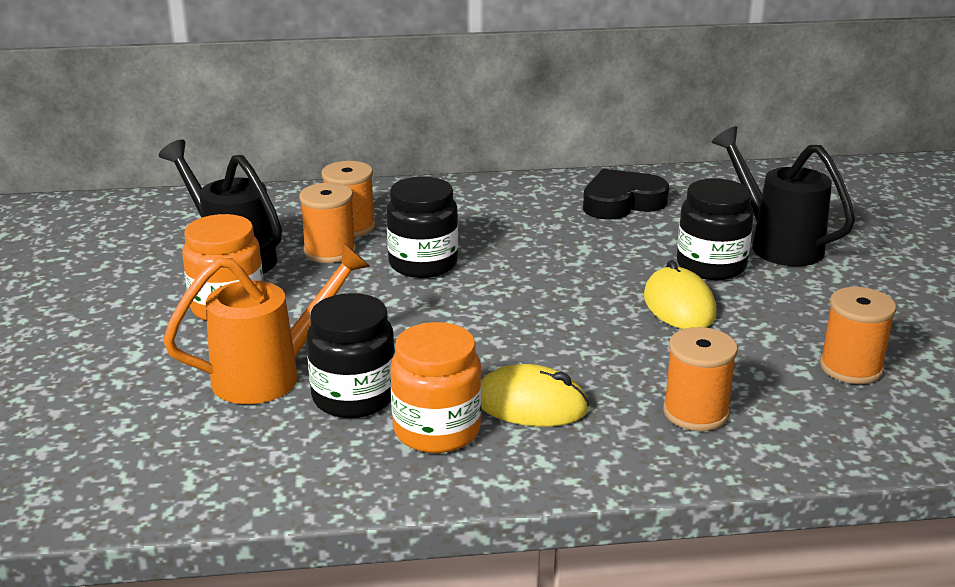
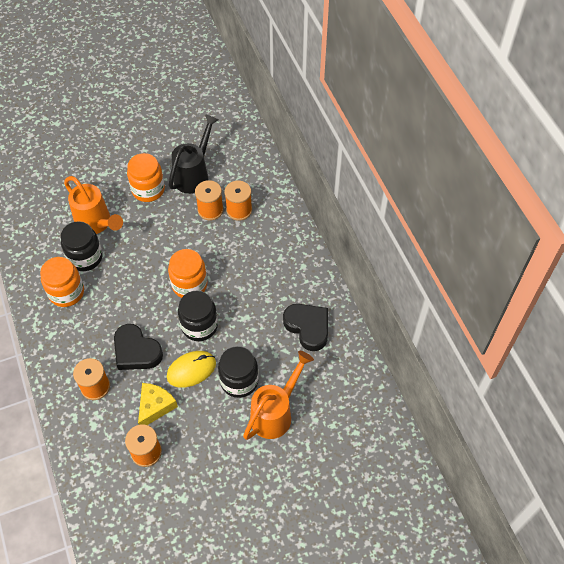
camera: 75 degrees right, 30 degrees up
(423, 264) = (207, 251): black jar -> black jar (199, 326)
(490, 288) = (189, 285): none -> orange jar
(531, 404) = (91, 322): yellow mouse -> none
(621, 357) = (136, 351): none -> black heart
(751, 349) = (155, 406): none -> yellow cheese
(776, 244) = (276, 413): black watering can -> orange watering can

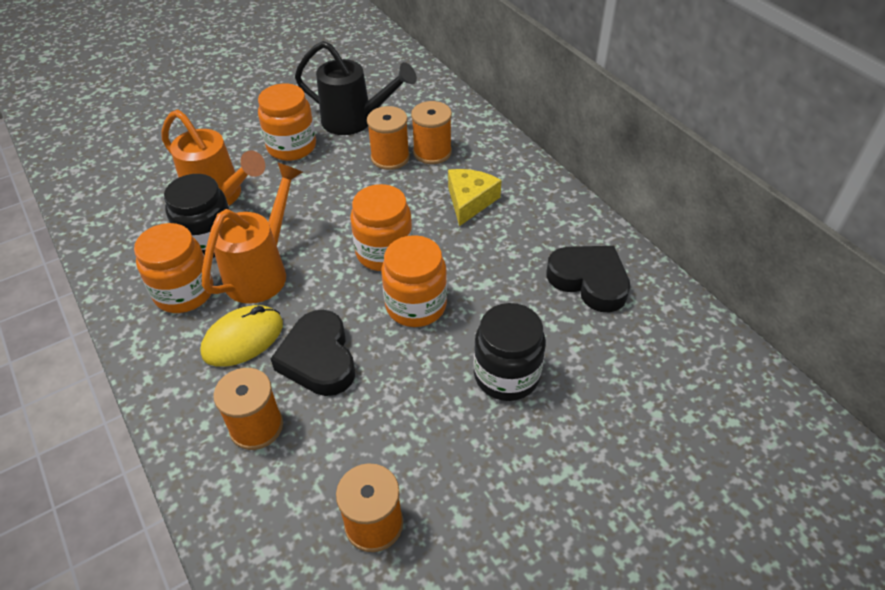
camera: 10 degrees left, 10 degrees down
(136, 351) = (318, 359): black heart -> black heart turned 45 degrees clockwise
(155, 406) = (371, 440): yellow cheese -> yellow cheese (470, 201)
(191, 370) = (420, 372): yellow mouse -> yellow mouse (243, 339)
(194, 174) = (355, 121): black watering can -> black watering can turned 90 degrees clockwise
(199, 326) = (416, 305): black jar -> orange jar
(276, 413) = (586, 414): orange watering can -> orange watering can (263, 271)

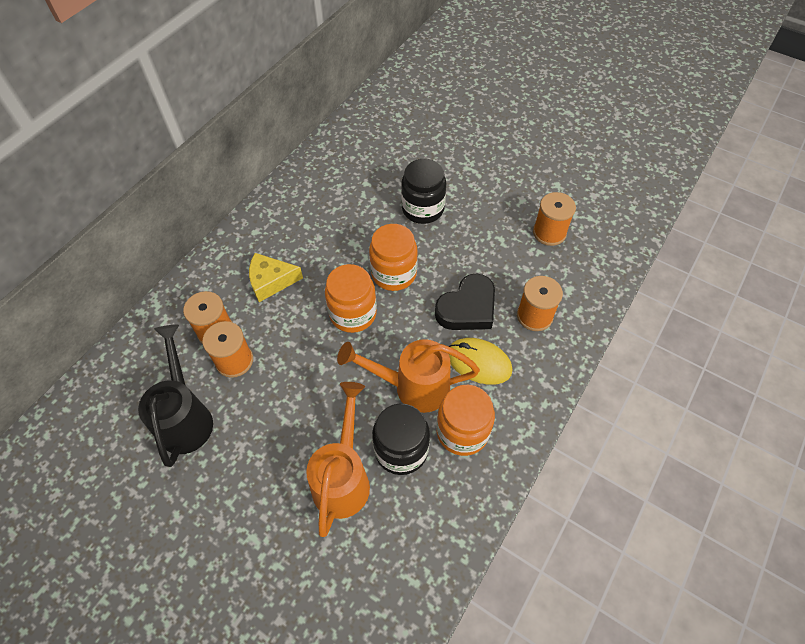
camera: 115 degrees left, 10 degrees up
(291, 147) = (246, 455): orange jar -> none
(589, 281) = (325, 191): black heart -> none

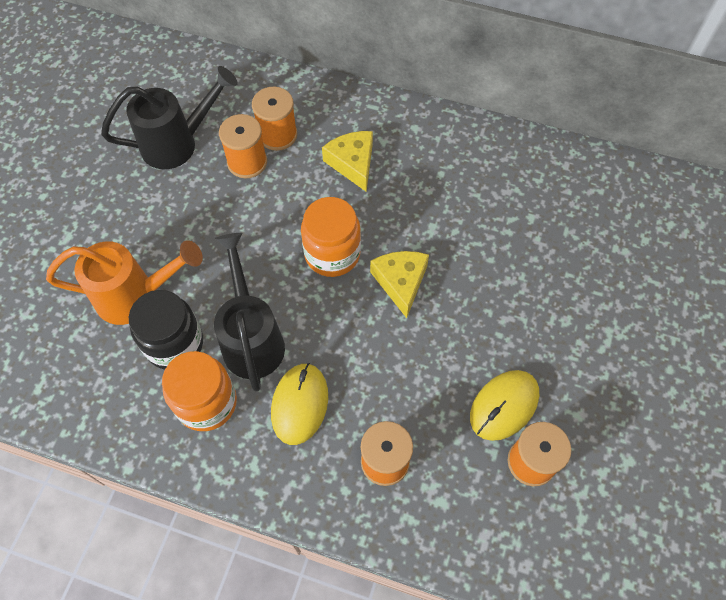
camera: 75 degrees right, 5 degrees up
(394, 273) = (401, 282): orange jar -> yellow cheese
(412, 387) = (252, 337): orange watering can -> black watering can
(423, 209) = (513, 292): black jar -> none
(467, 308) = (374, 376): black heart -> none
(507, 237) = (504, 406): none -> yellow mouse

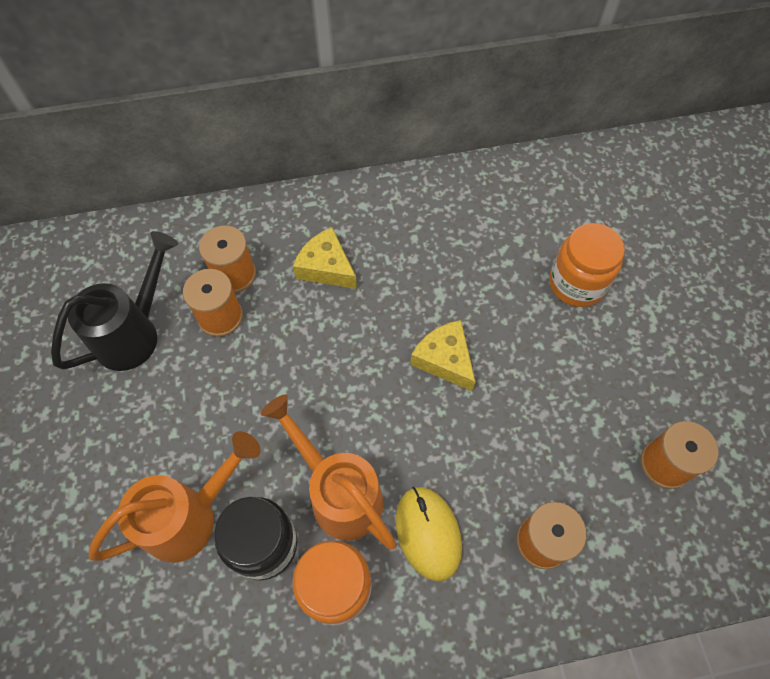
camera: 30 degrees left, 0 degrees up
(252, 337) = (338, 492): black watering can -> orange watering can
(332, 254) = (363, 366): orange jar -> orange jar (576, 284)
(504, 406) = (609, 426): yellow mouse -> none

